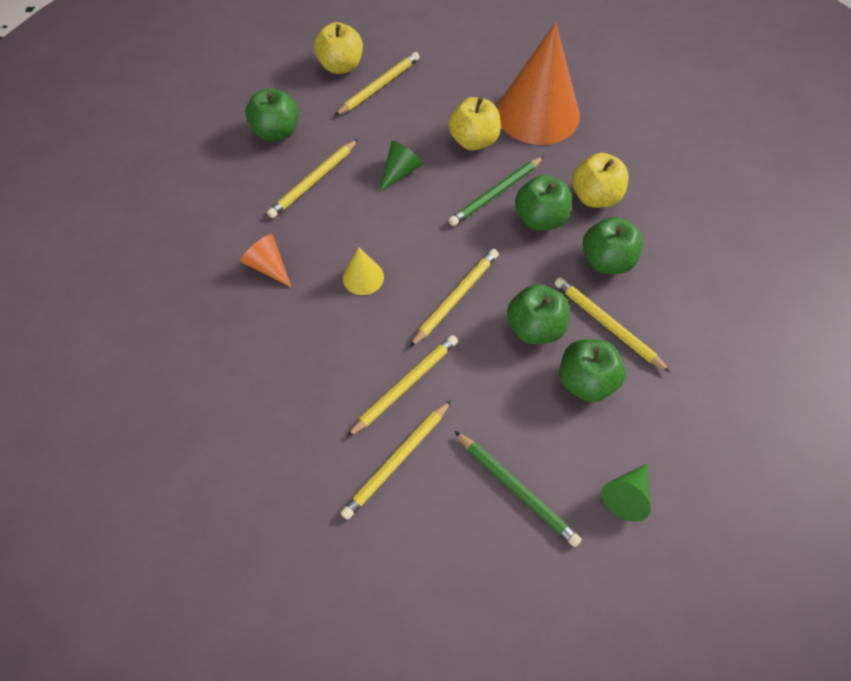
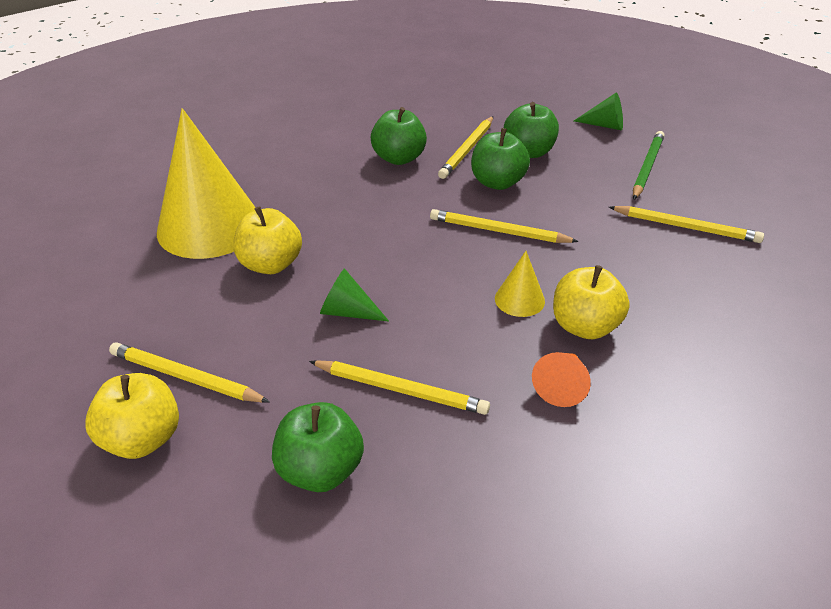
camera: 110 degrees left, 20 degrees down
(405, 385) = (615, 239): yellow pencil -> none
(496, 193) = (348, 233): green pencil -> none
(538, 113) = (209, 226): orange cone -> yellow cone
(540, 219) = (369, 200): green apple -> none
(595, 196) = (323, 174): yellow apple -> yellow apple (584, 326)

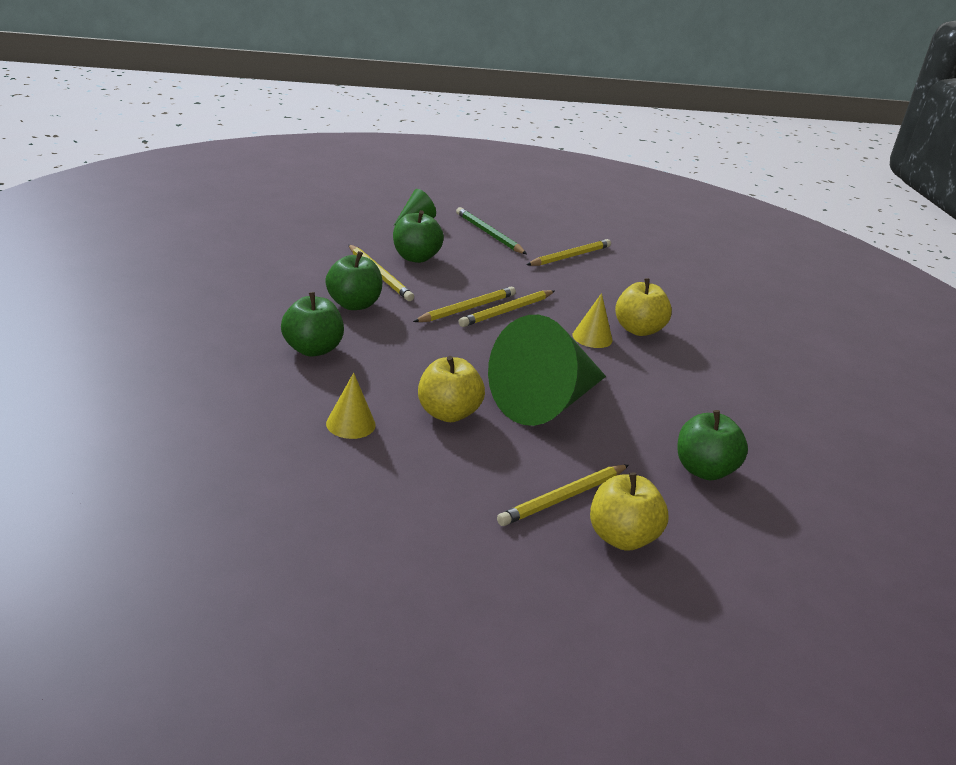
camera: 65 degrees left, 10 degrees down
(209, 226) = (350, 424): yellow cone -> yellow cone, size x0.43
(348, 311) = (545, 402): green cone -> green cone, size x2.32
(400, 390) = (648, 414): yellow pencil -> yellow pencil (467, 309)
(497, 182) = (443, 285): green apple -> green apple (312, 349)
(561, 386) = (686, 360): orange cone -> none

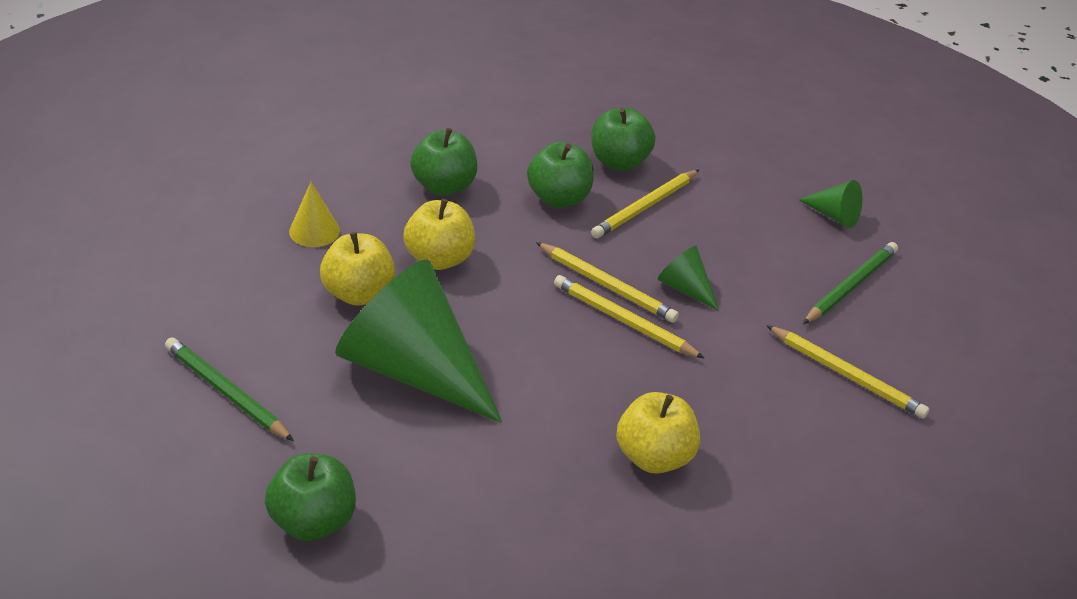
camera: 80 degrees right, 10 degrees up
(415, 257) = (717, 229): green apple -> green apple (619, 162)
(477, 283) = (685, 288): none -> green cone
(563, 498) = (226, 392): yellow pencil -> green pencil
(592, 337) = (601, 407): yellow cone -> none
(621, 537) = (165, 441): yellow apple -> yellow apple (439, 259)

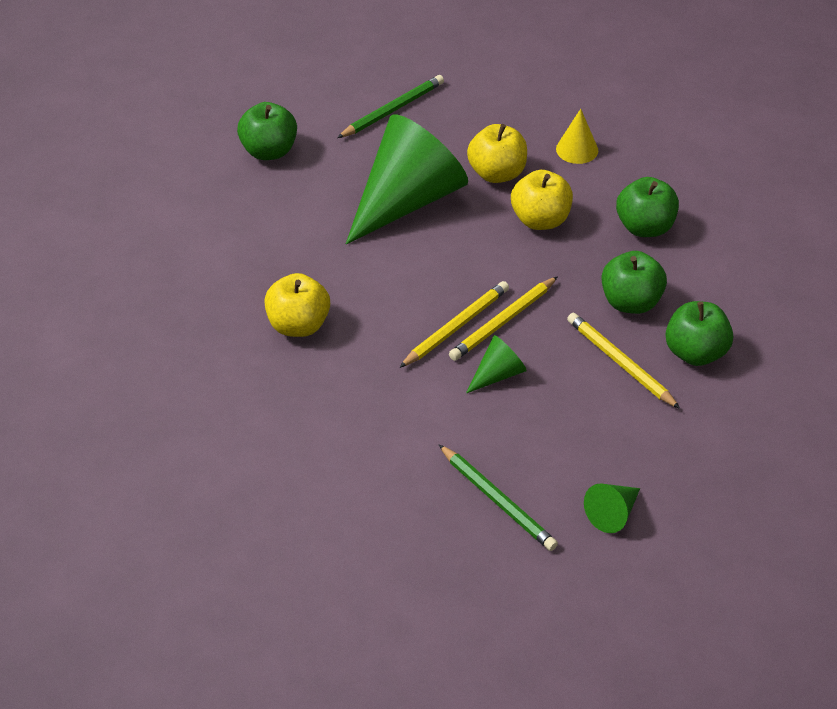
camera: 100 degrees right, 5 degrees up
(846, 375) = (375, 468): yellow pencil -> none

